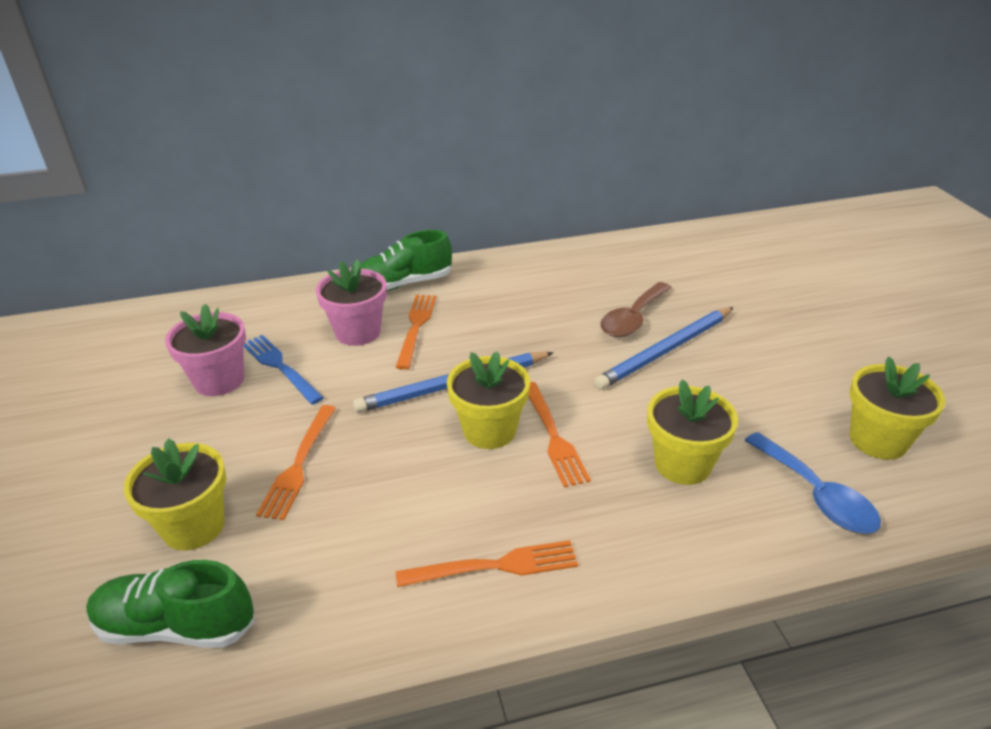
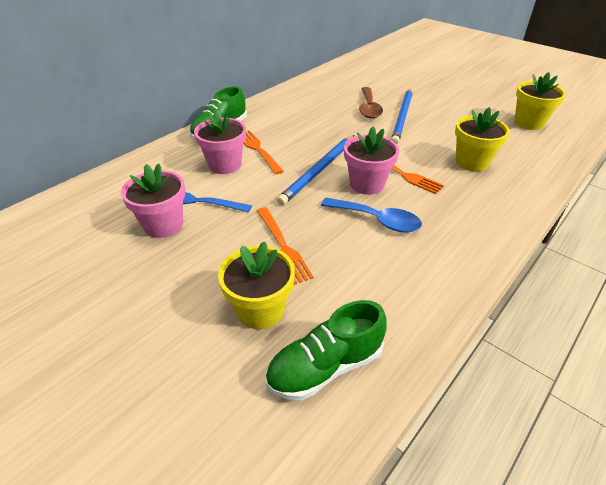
camera: 35 degrees left, 5 degrees up
(489, 430) = (367, 184): yellow flower pot -> pink flower pot
(496, 566) = (452, 242): orange fork -> none
(816, 495) = (535, 152): blue spoon -> blue spoon (377, 220)

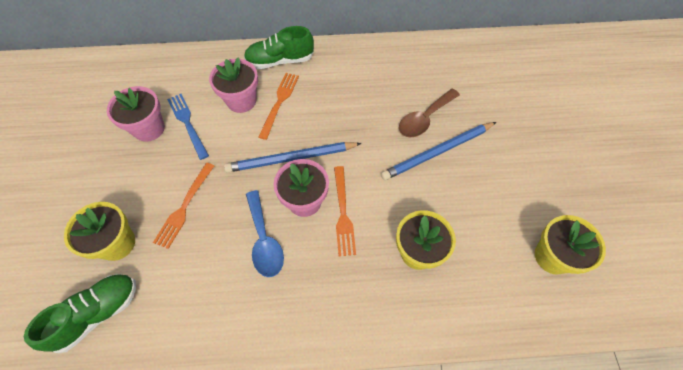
camera: 45 degrees right, 20 degrees up
(325, 367) = (97, 313): green shoe -> green shoe turned 120 degrees clockwise

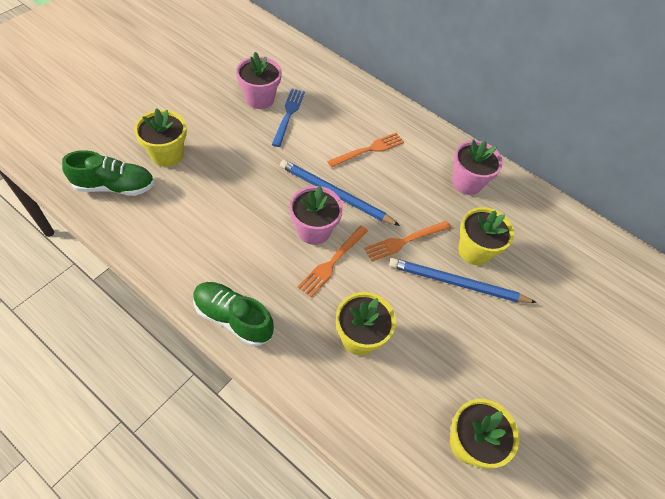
camera: 35 degrees right, 5 degrees down
(184, 208) = (229, 167): orange fork -> orange fork (404, 241)
(241, 101) = (342, 128): pink flower pot -> pink flower pot (467, 183)
(264, 240) = (258, 232): blue spoon -> none
(280, 61) = (401, 121): green shoe -> green shoe (233, 318)
(424, 119) = (474, 251): brown spoon -> yellow flower pot

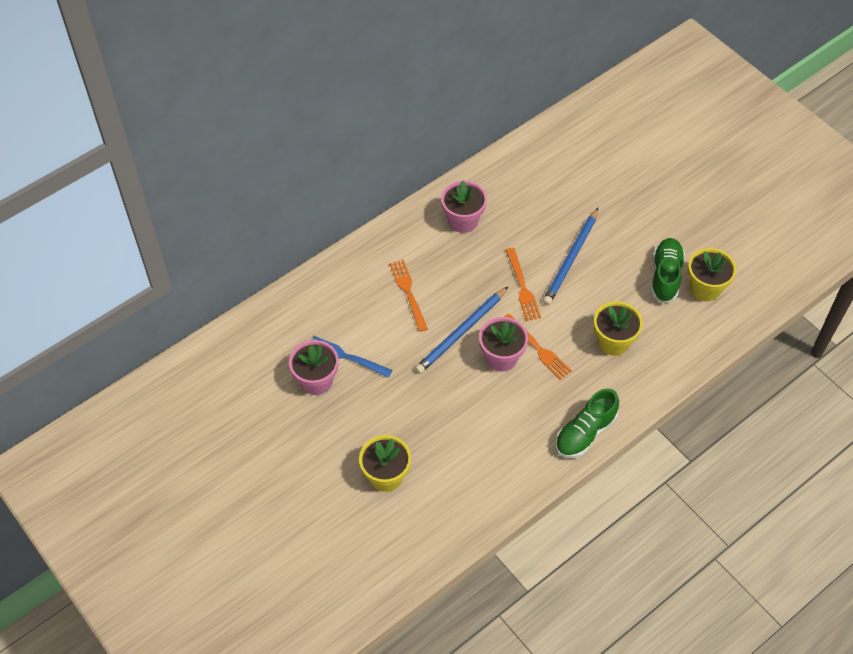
camera: 70 degrees left, 0 degrees up
(115, 186) = (422, 526): green shoe -> green shoe (665, 276)
(474, 251) = (539, 237): yellow flower pot -> none

